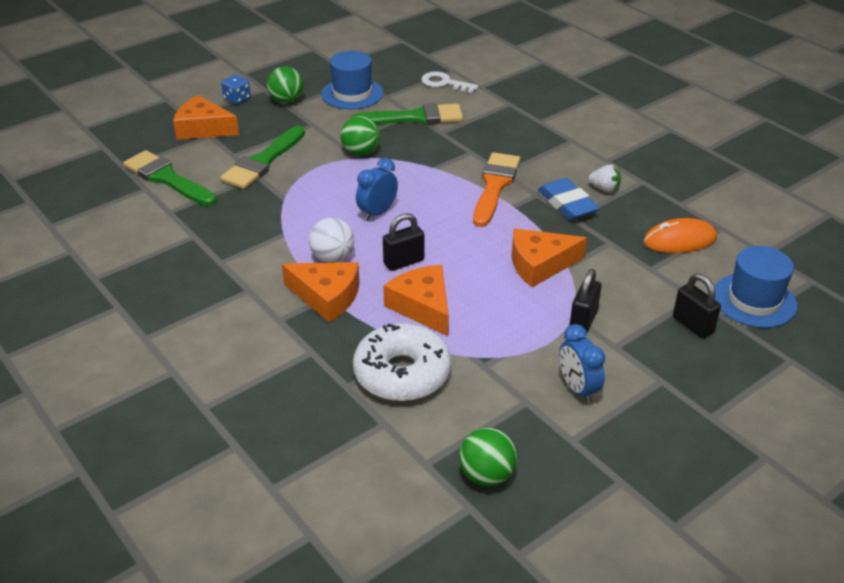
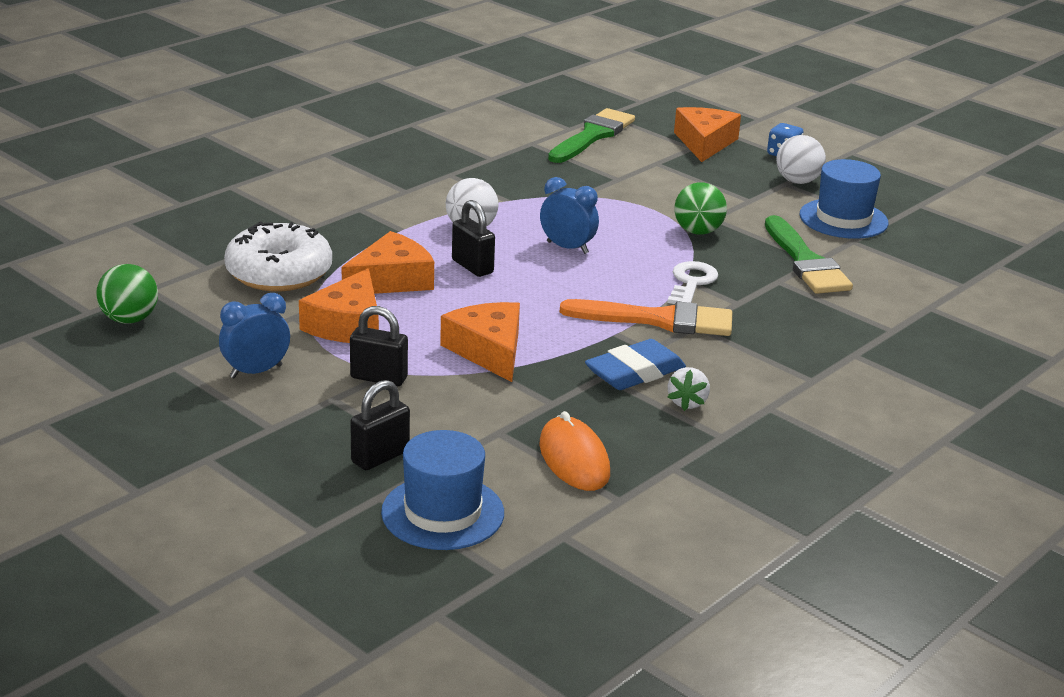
camera: 80 degrees right, 10 degrees down
(263, 161) = (649, 179): green brush -> none
(286, 101) = (797, 181): green ball -> white ball
(327, 297) = (400, 229): orange cheese -> orange cheese (347, 324)
(444, 83) = (919, 280): white key -> white key (691, 282)

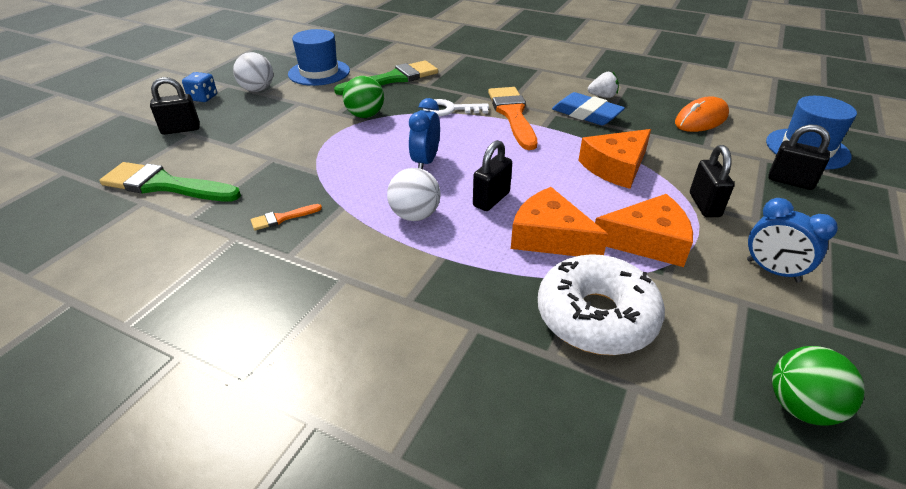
camera: 105 degrees left, 10 degrees up
(506, 176) = (282, 218): none -> orange brush
(704, 143) = (181, 129): orange cheese -> black padlock

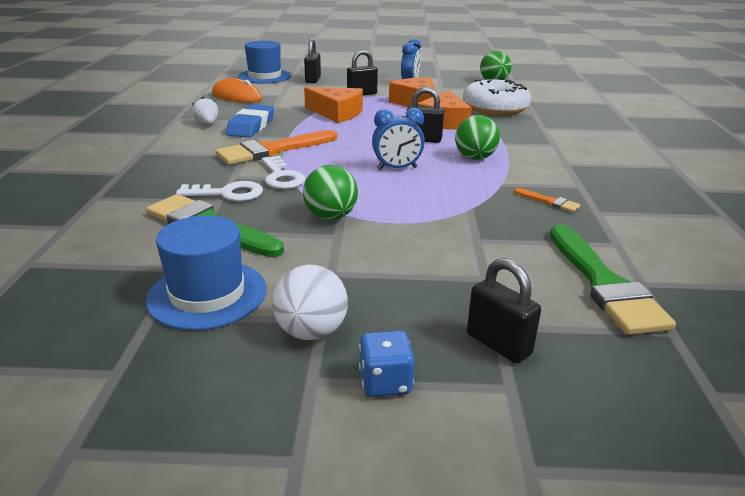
camera: 115 degrees left, 10 degrees down
(415, 215) = (475, 158): white ball -> green ball
(436, 89) = (228, 193): none -> white key

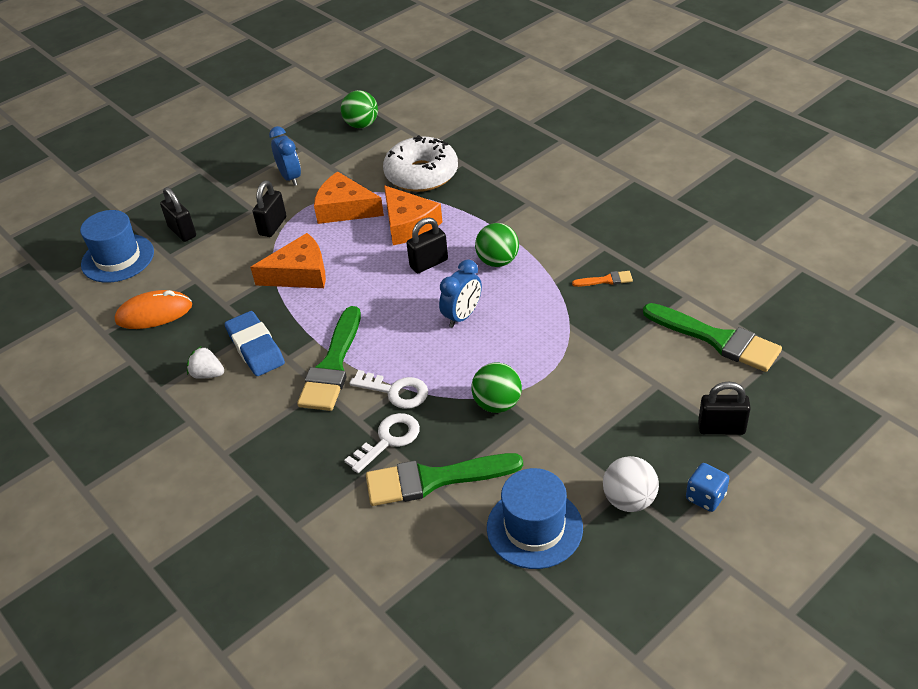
camera: 40 degrees left, 15 degrees up
(272, 150) = (333, 366): orange brush -> green brush

